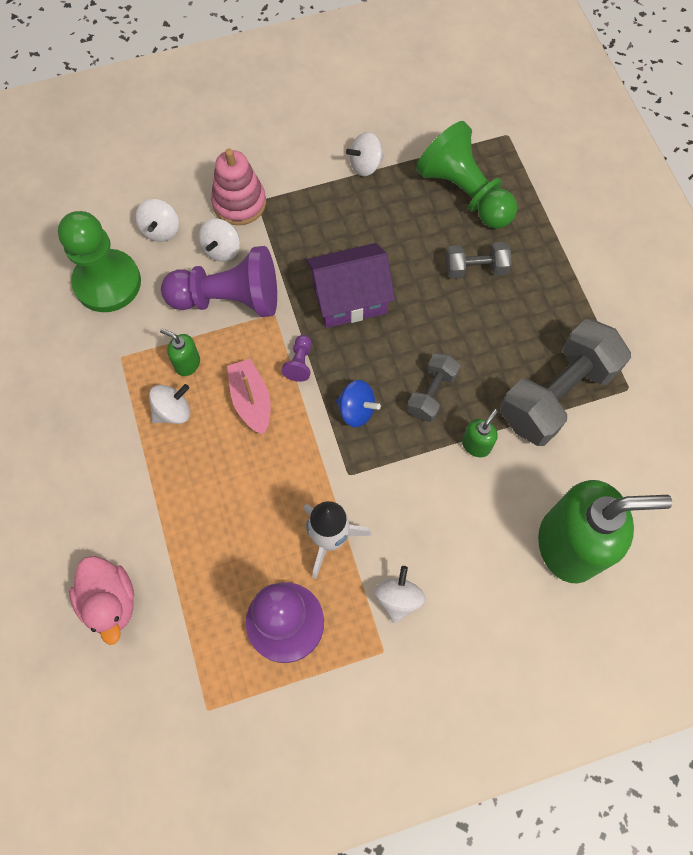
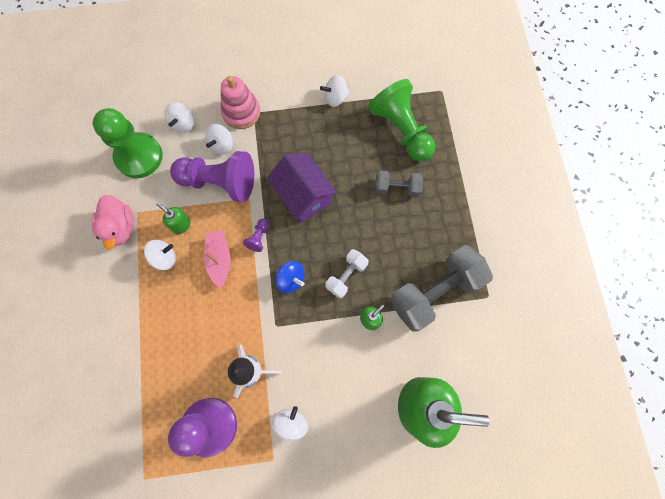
camera: 10 degrees right, 5 degrees up
(110, 601) = (94, 388): pink duck -> pink duck (120, 228)
(349, 298) = (303, 195): purple house -> purple house turned 60 degrees clockwise
(431, 393) = (346, 276): grey dumbbell -> white dumbbell

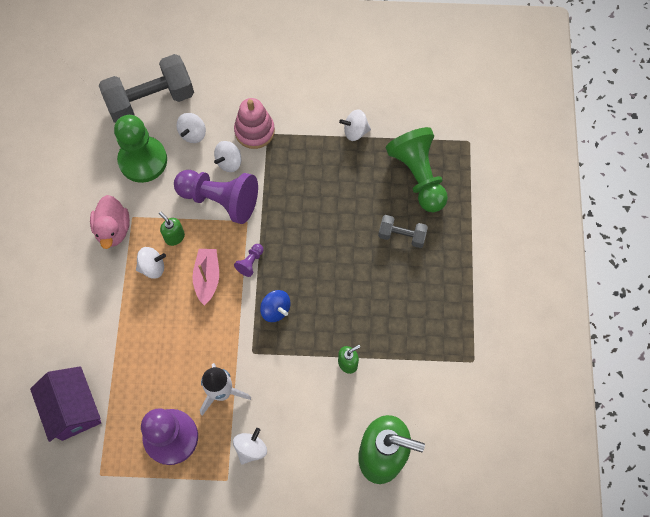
camera: 10 degrees right, 5 degrees down
(303, 195) = (303, 227): purple house -> purple house (73, 409)
(346, 276) = (332, 316): white dumbbell -> none
(435, 292) = (419, 347): grey dumbbell -> grey dumbbell (151, 100)

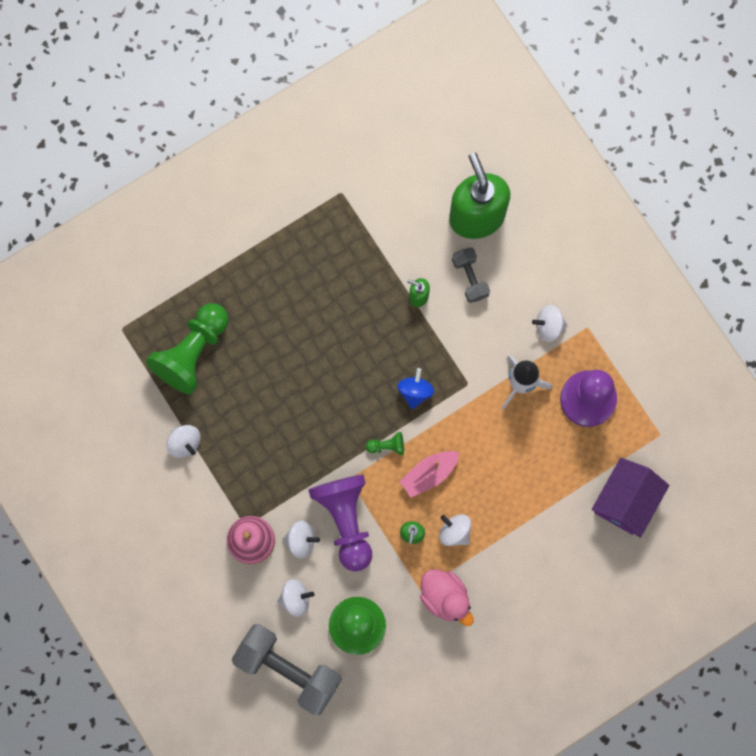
camera: 125 degrees left, 10 degrees up
(113, 229) = (445, 597): pink duck -> pink duck turned 90 degrees clockwise
(250, 262) = (387, 446): purple pawn -> green pawn
(401, 236) = (265, 328): grey dumbbell -> grey dumbbell (470, 278)

